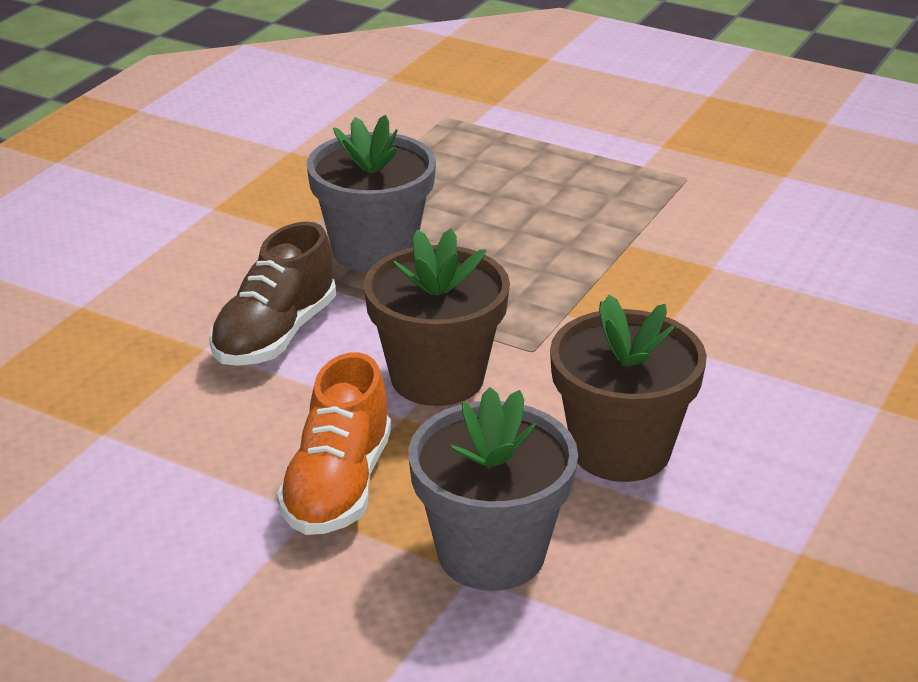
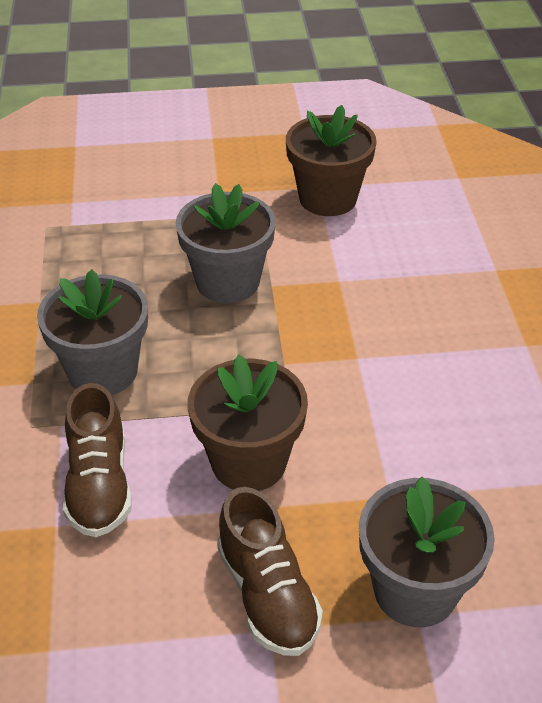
camera: 35 degrees left, 10 degrees up
(338, 486) = (267, 595): orange shoe -> brown shoe
(583, 224) = (228, 282): none -> grey flower pot
(620, 450) = (416, 459): brown flower pot -> brown flower pot (328, 198)

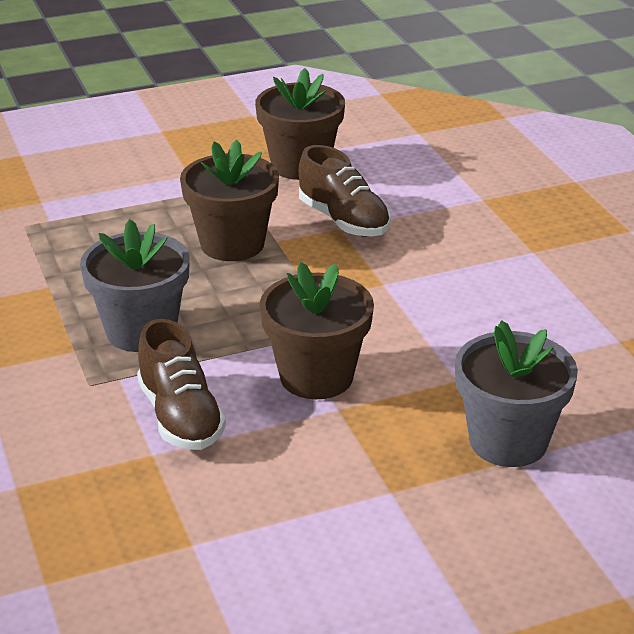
camera: 15 degrees left, 10 degrees down
(228, 282) = (232, 244): grey flower pot -> brown flower pot
(267, 595) = (378, 468): brown shoe -> brown shoe (343, 221)

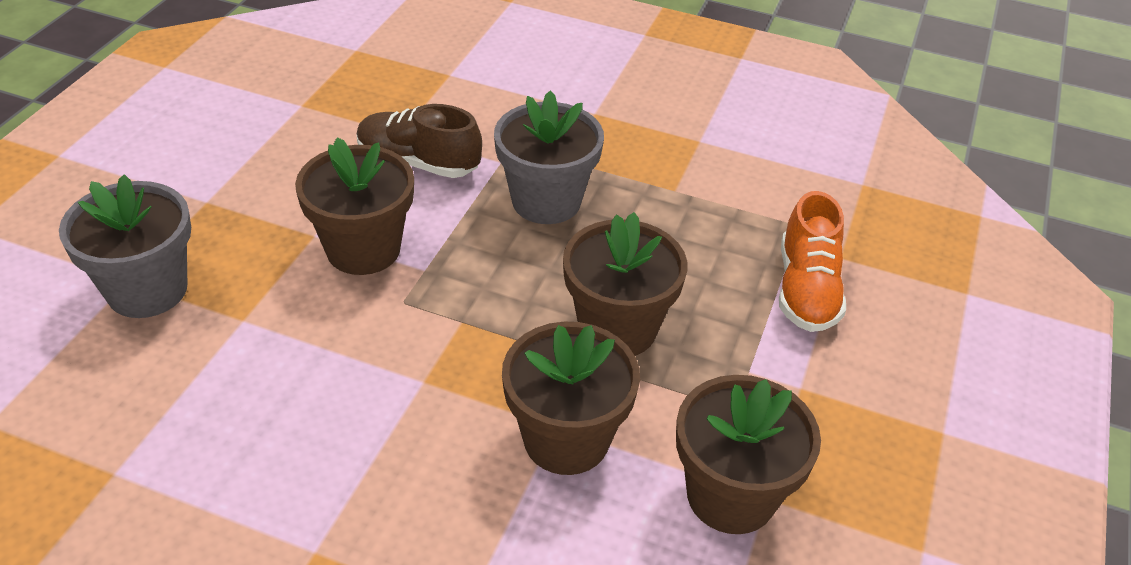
camera: 130 degrees right, 10 degrees up
(95, 200) = (806, 290): none -> orange shoe
(343, 221) = (566, 439): brown shoe -> brown flower pot

